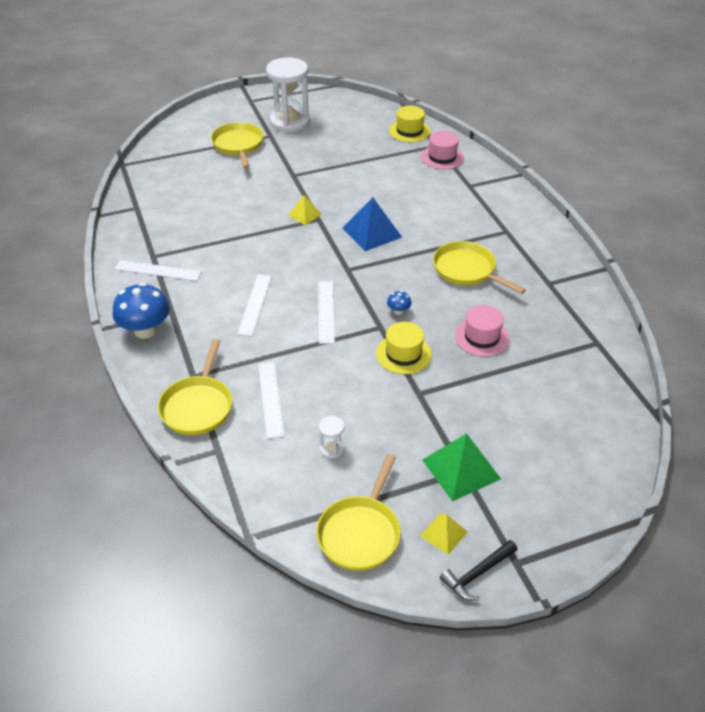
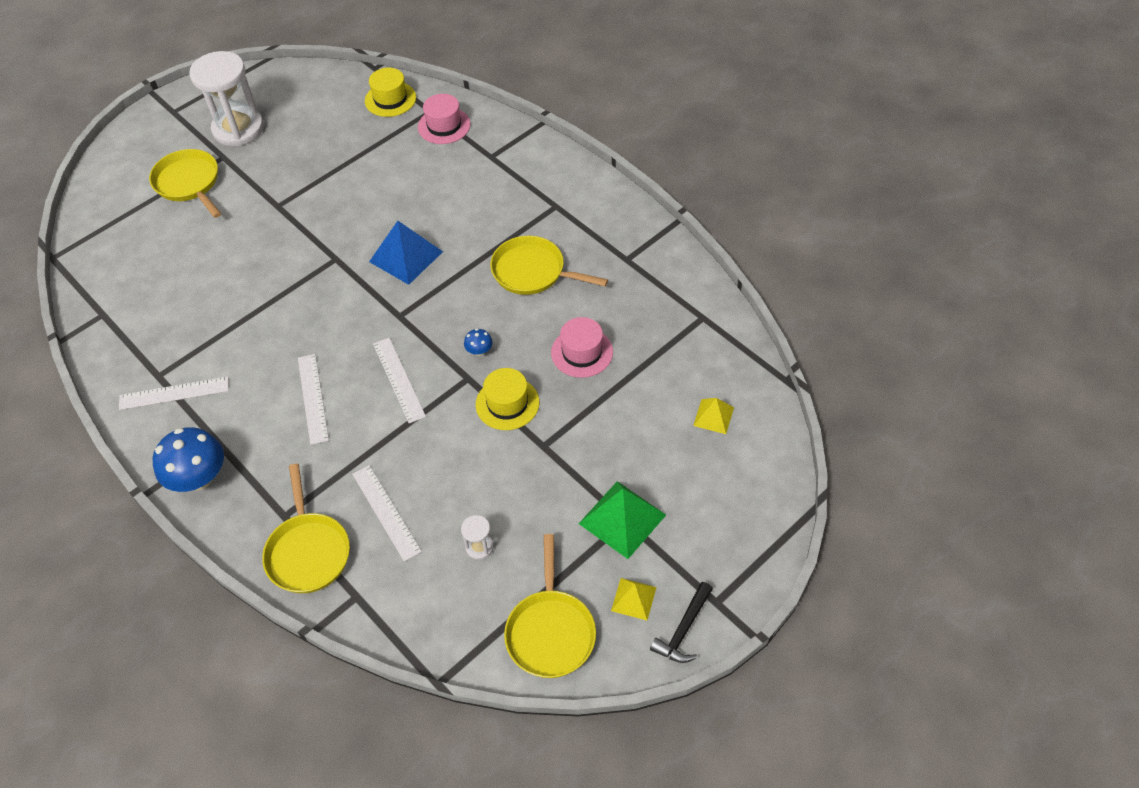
camera: 20 degrees left, 10 degrees up
(304, 214) = (316, 257): yellow pyramid -> yellow pyramid (713, 416)

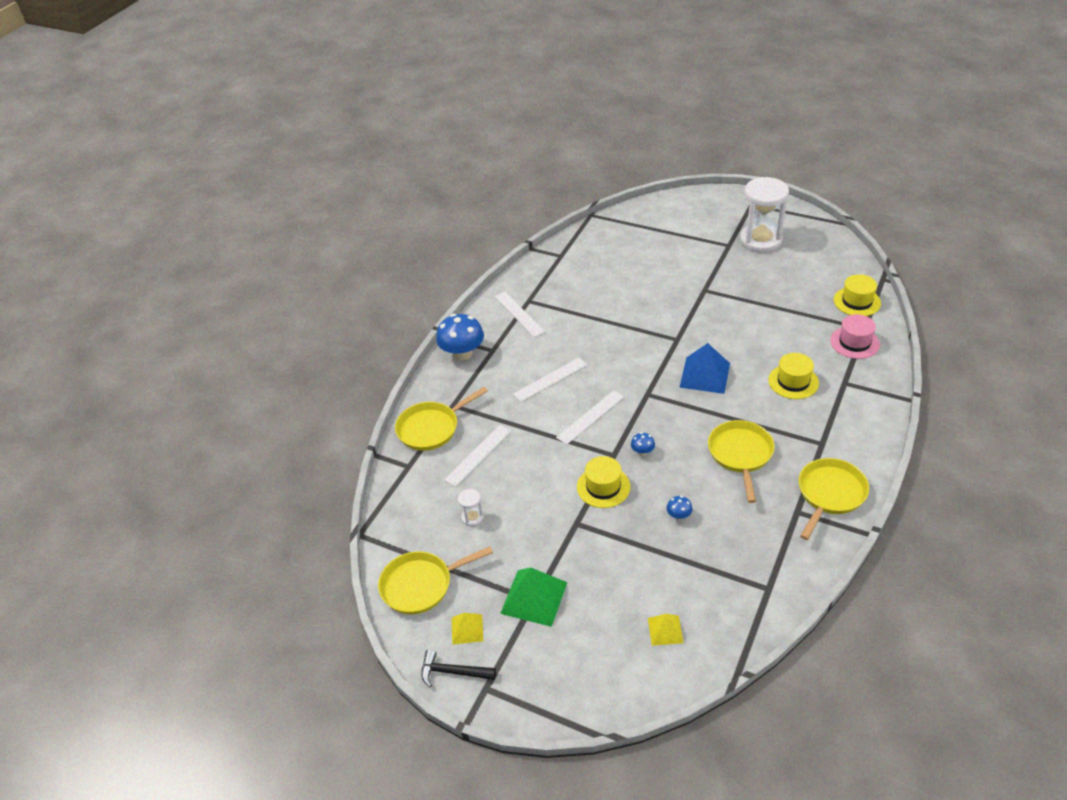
camera: 70 degrees right, 10 degrees down
(189, 183) = (693, 241): yellow pan -> yellow pan (829, 494)
(463, 192) = (793, 381): none -> yellow hat
(582, 352) = (678, 515): pink hat -> blue mushroom

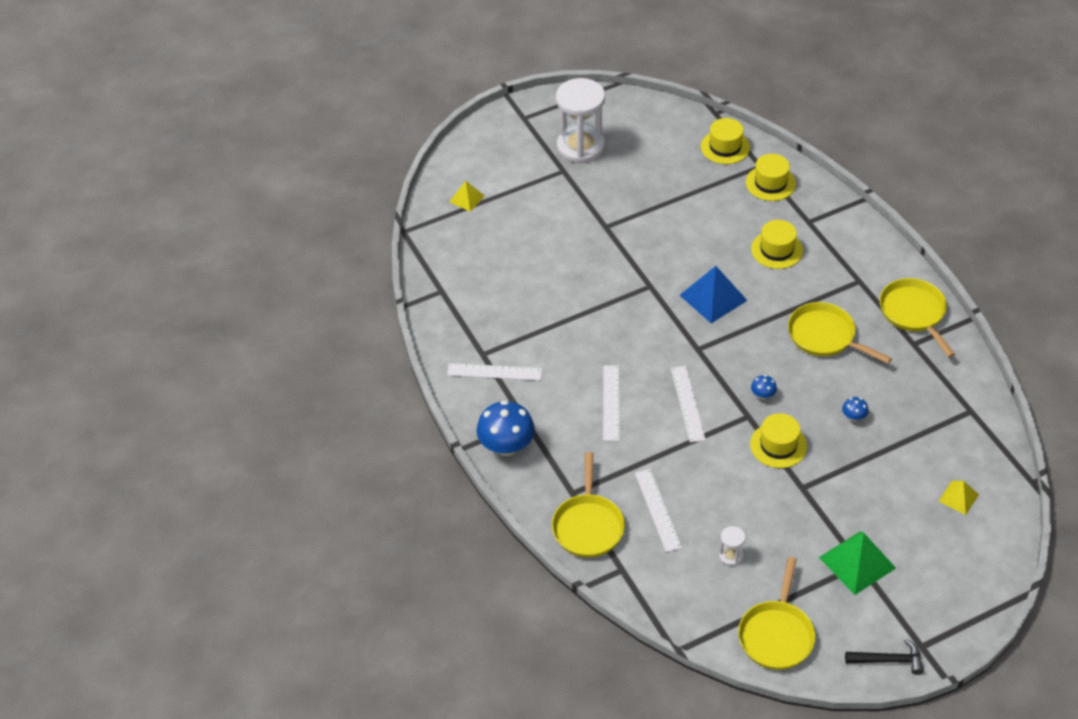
camera: 55 degrees left, 5 degrees up
(453, 672) = (888, 660): black hammer -> black hammer turned 135 degrees counterclockwise
(467, 629) = (852, 626): yellow pyramid -> yellow pyramid (467, 198)
(854, 342) = (770, 183): pink hat -> yellow hat

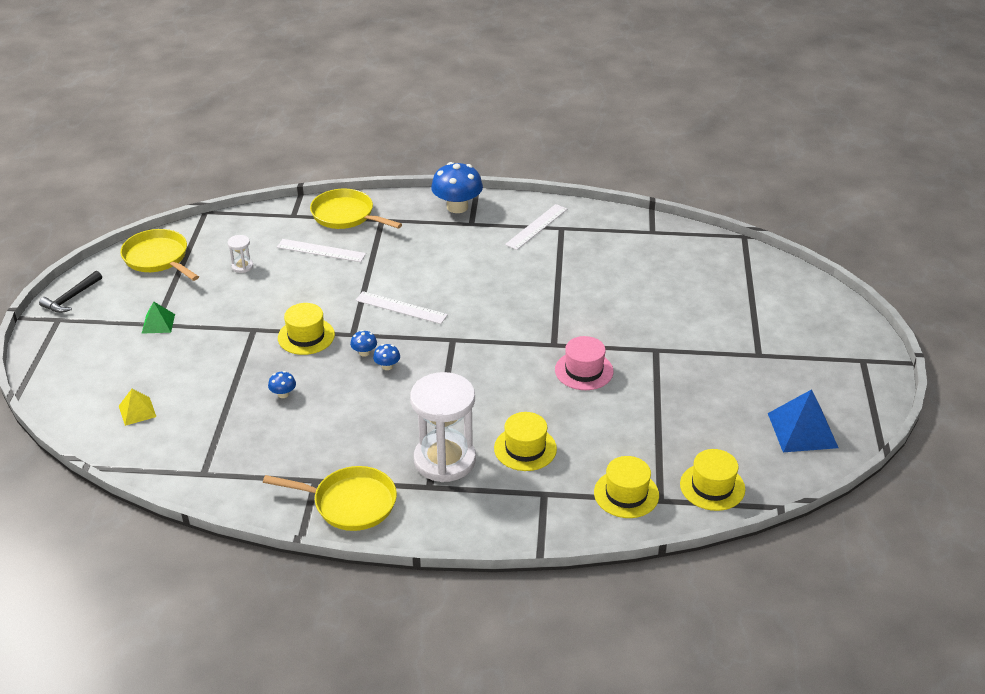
camera: 120 degrees right, 10 degrees down
(467, 198) = (762, 283): yellow pyramid -> none
(580, 147) = (788, 380): white hourglass -> white hourglass (444, 460)
(611, 403) = (445, 270): white ruler -> none
(666, 255) = (584, 370): none -> pink hat
(713, 297) = (503, 376): blue pyramid -> blue pyramid (802, 430)
(765, 371) = (387, 366): none -> blue mushroom
(825, 336) = (386, 424): yellow pan -> none
(857, 562) = (158, 323): green pyramid -> green pyramid, size x0.57

